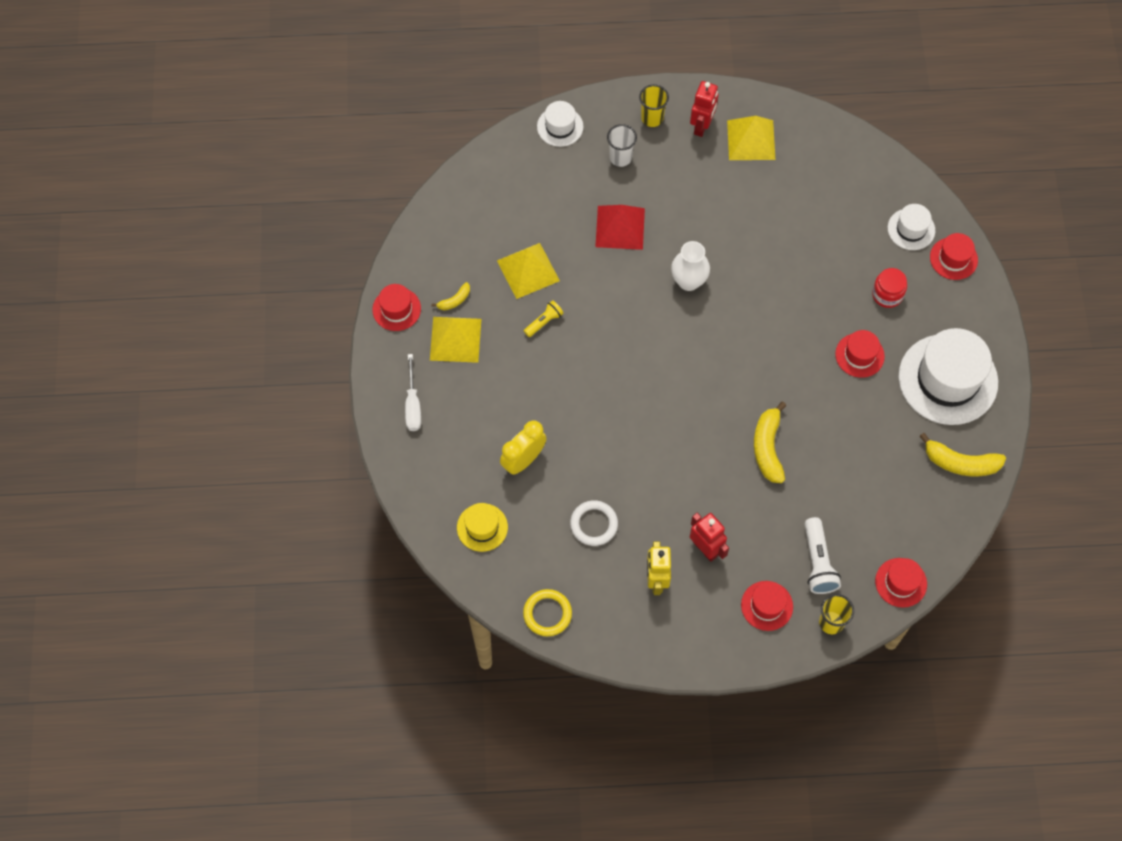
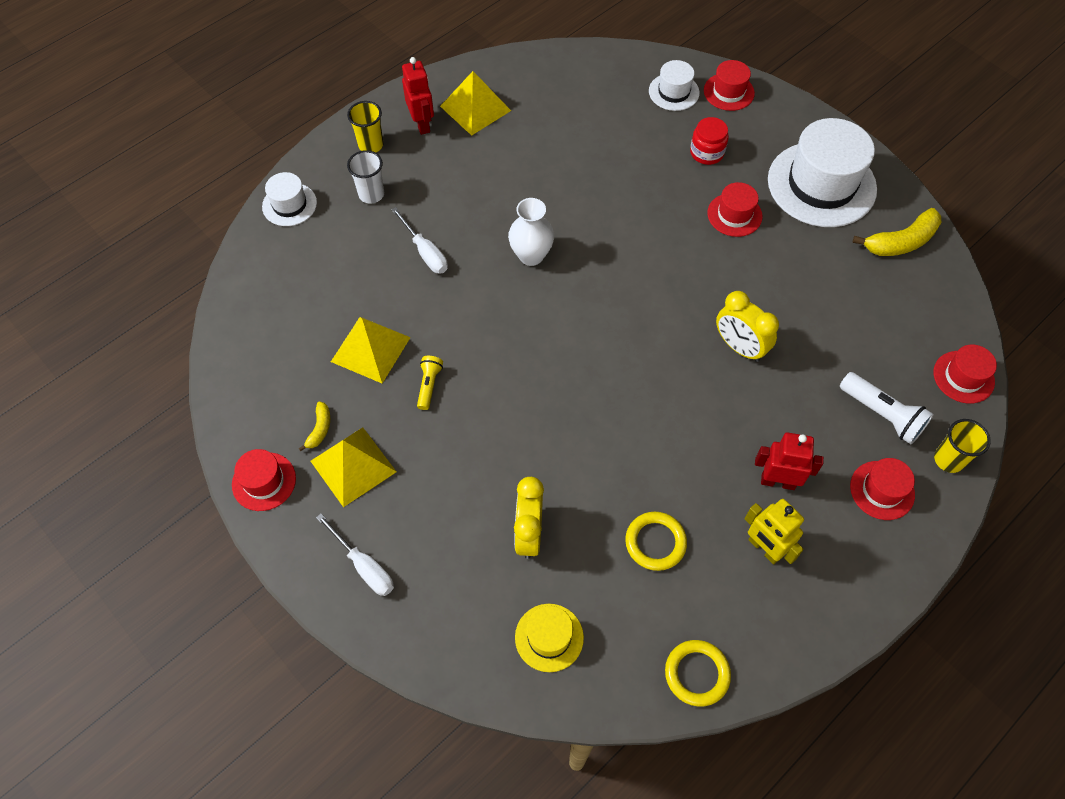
camera: 40 degrees left, 5 degrees down
(594, 524) = (655, 542): white ring -> yellow ring
(620, 227) = (425, 252): red pyramid -> white screwdriver
(768, 448) = (739, 347): yellow banana -> yellow clock

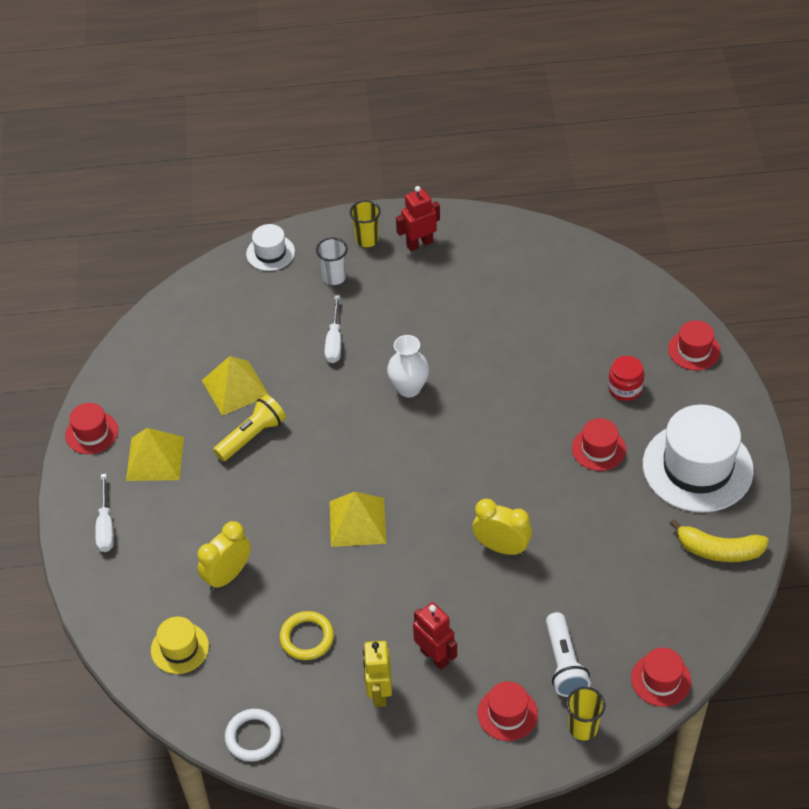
camera: 40 degrees right, 10 degrees down
(320, 429) = (155, 421): yellow banana -> none
(422, 124) = (419, 244): red robot -> red robot turned 135 degrees counterclockwise
(429, 385) = (252, 436): yellow flashlight -> yellow flashlight, size x1.66
(475, 108) = (471, 253): yellow pyramid -> yellow pyramid (357, 522)
(674, 92) = (646, 325): white hat -> none
(697, 674) = (253, 737): yellow ring -> white ring
(739, 347) = (501, 547): yellow clock -> yellow clock turned 120 degrees clockwise

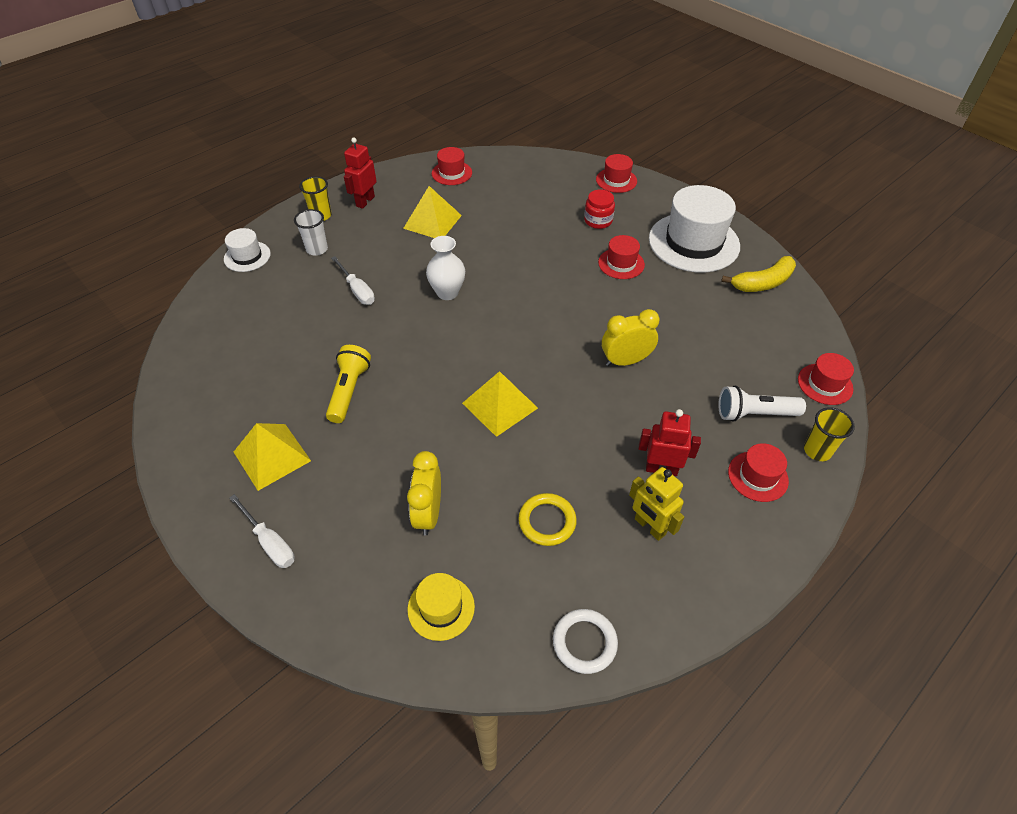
camera: 40 degrees left, 0 degrees up
(92, 433) = (188, 469): red hat -> red hat (452, 173)
(235, 387) = (300, 362): yellow pyramid -> yellow pyramid (432, 221)
(564, 663) = (754, 414): white flashlight -> white flashlight turned 135 degrees clockwise

